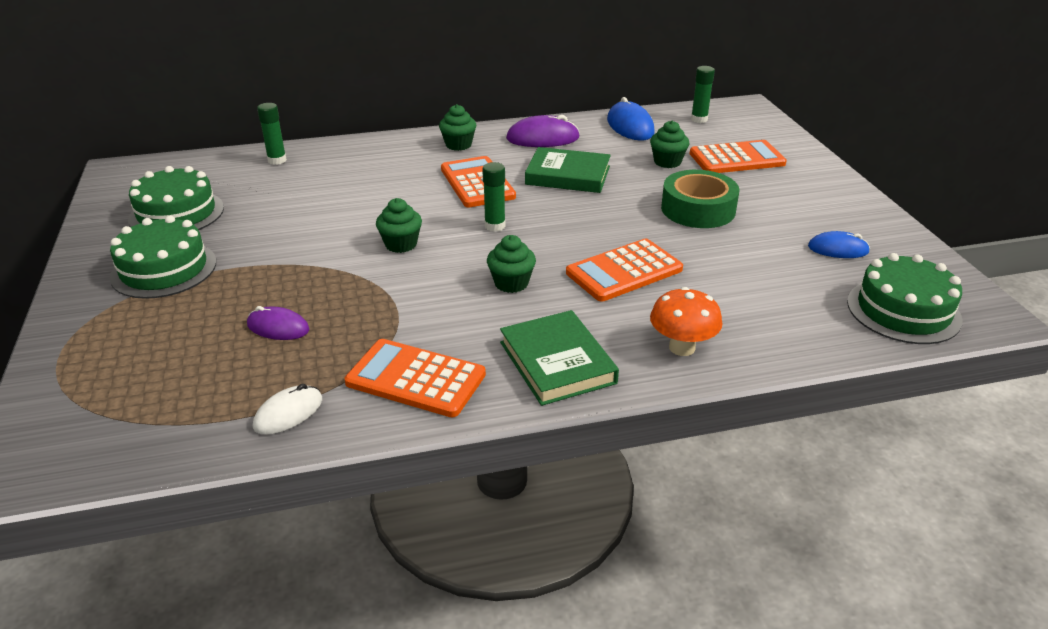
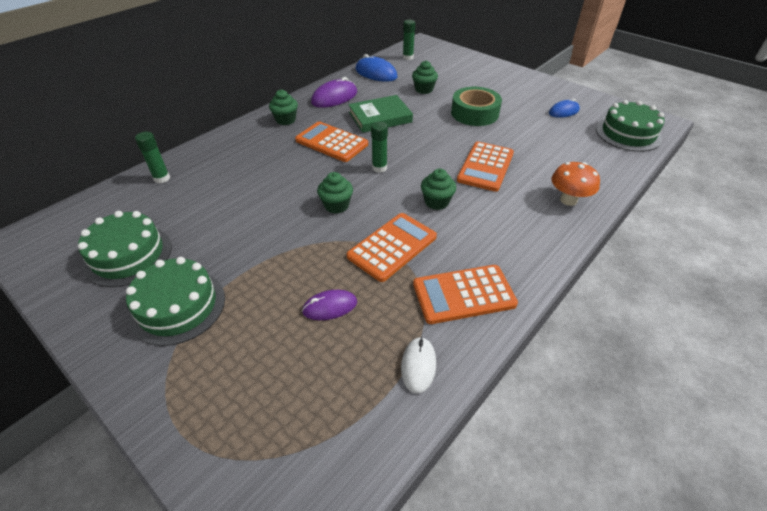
camera: 35 degrees left, 10 degrees up
(557, 362) = (523, 241): green book -> none
(737, 159) = (456, 75): orange calculator -> orange calculator (392, 247)

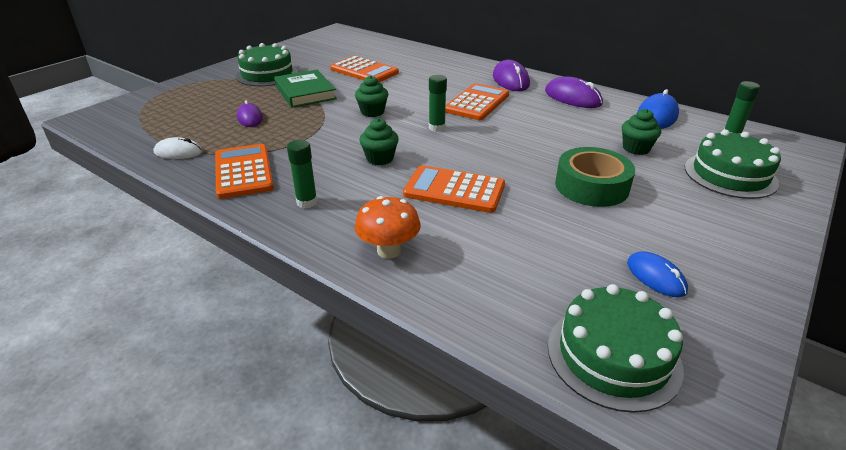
camera: 85 degrees right, 10 degrees down
(128, 255) = (318, 55): green cake -> green cake (730, 175)
(162, 178) = (404, 51): green glue stick -> green glue stick (307, 202)
(285, 120) = (510, 80): green cupcake -> purple mouse
(380, 117) = (542, 123): green book -> green book (305, 92)
(392, 247) = (313, 138): orange calculator -> orange calculator (364, 71)

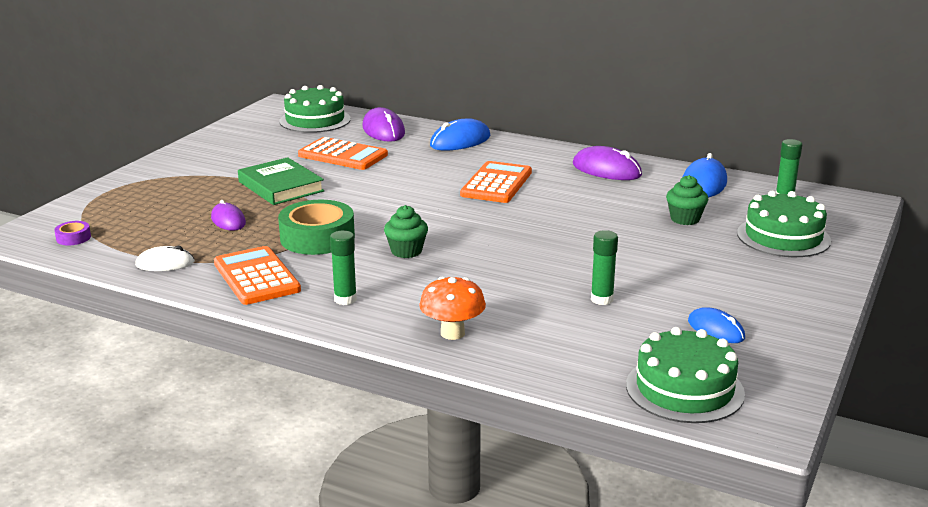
camera: 10 degrees left, 10 degrees down
(125, 123) = (73, 238): none -> purple tape
(267, 74) = (218, 168): green cake -> green cake (315, 120)
(372, 112) = (375, 203): green cupcake -> none
(437, 127) = (459, 214): green glue stick -> green glue stick (602, 299)
(454, 190) = (500, 275): orange calculator -> none
(459, 66) = (460, 141): none -> blue mouse
(510, 80) = (529, 154): purple mouse -> purple mouse (383, 130)
(591, 186) = (643, 259): green tape -> green tape (317, 238)

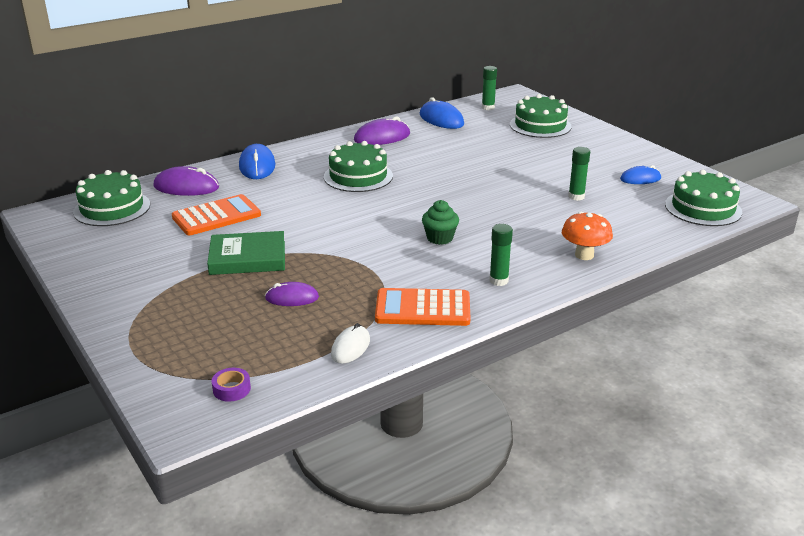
camera: 60 degrees left, 5 degrees up
(317, 238) = (376, 266): green tape -> none
(496, 183) = (358, 176): orange calculator -> green cake
(685, 219) = (487, 140): green cupcake -> none

